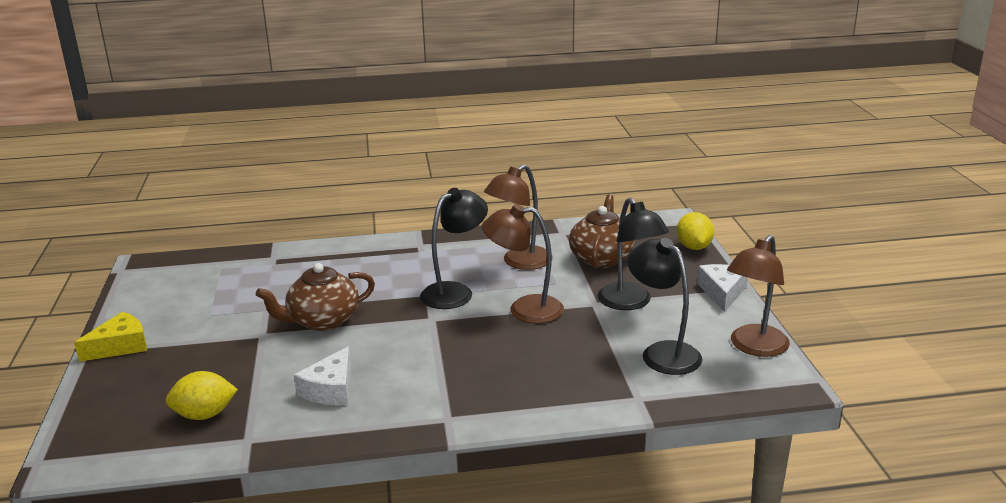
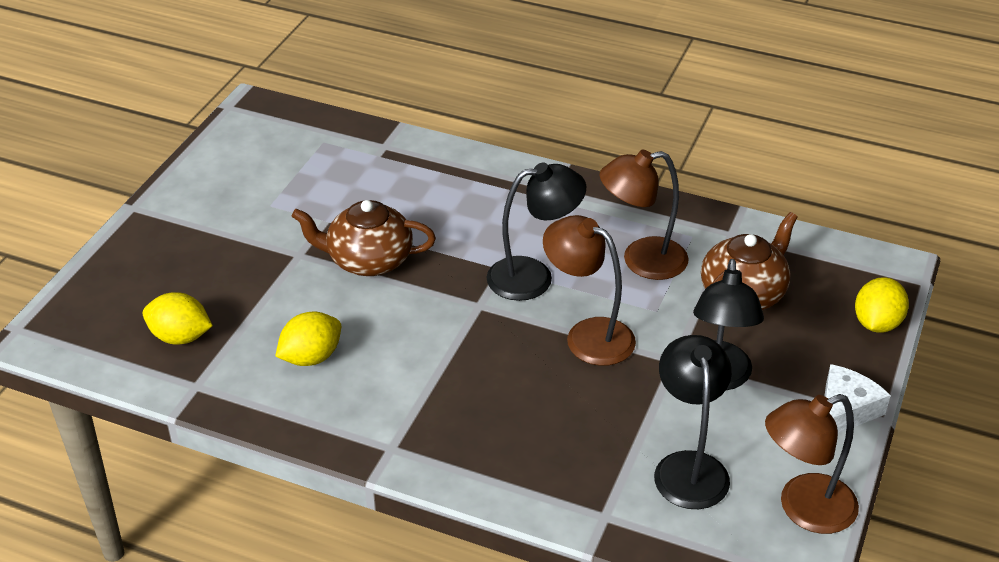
camera: 30 degrees right, 15 degrees up
(120, 346) = (165, 214): yellow cheese -> none
(330, 389) = (311, 357): white cheese -> yellow lemon

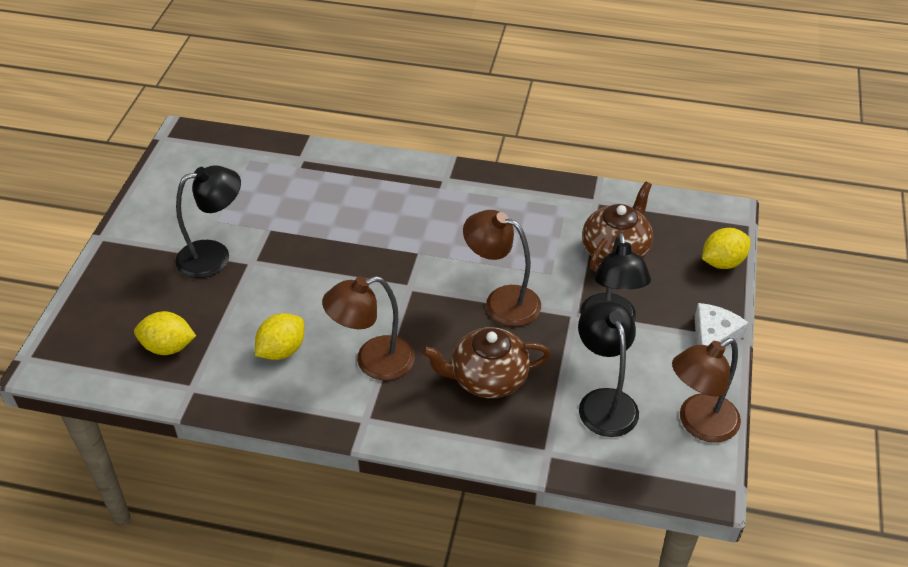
camera: 10 degrees left, 5 degrees up
(368, 260) = (310, 259): brown teapot -> brown teapot (487, 378)
(533, 276) = (448, 257): black lamp -> black lamp (214, 256)
(641, 261) = (530, 233): brown lamp -> brown lamp (373, 362)
(876, 323) = (722, 262): yellow lemon -> yellow lemon turned 45 degrees clockwise

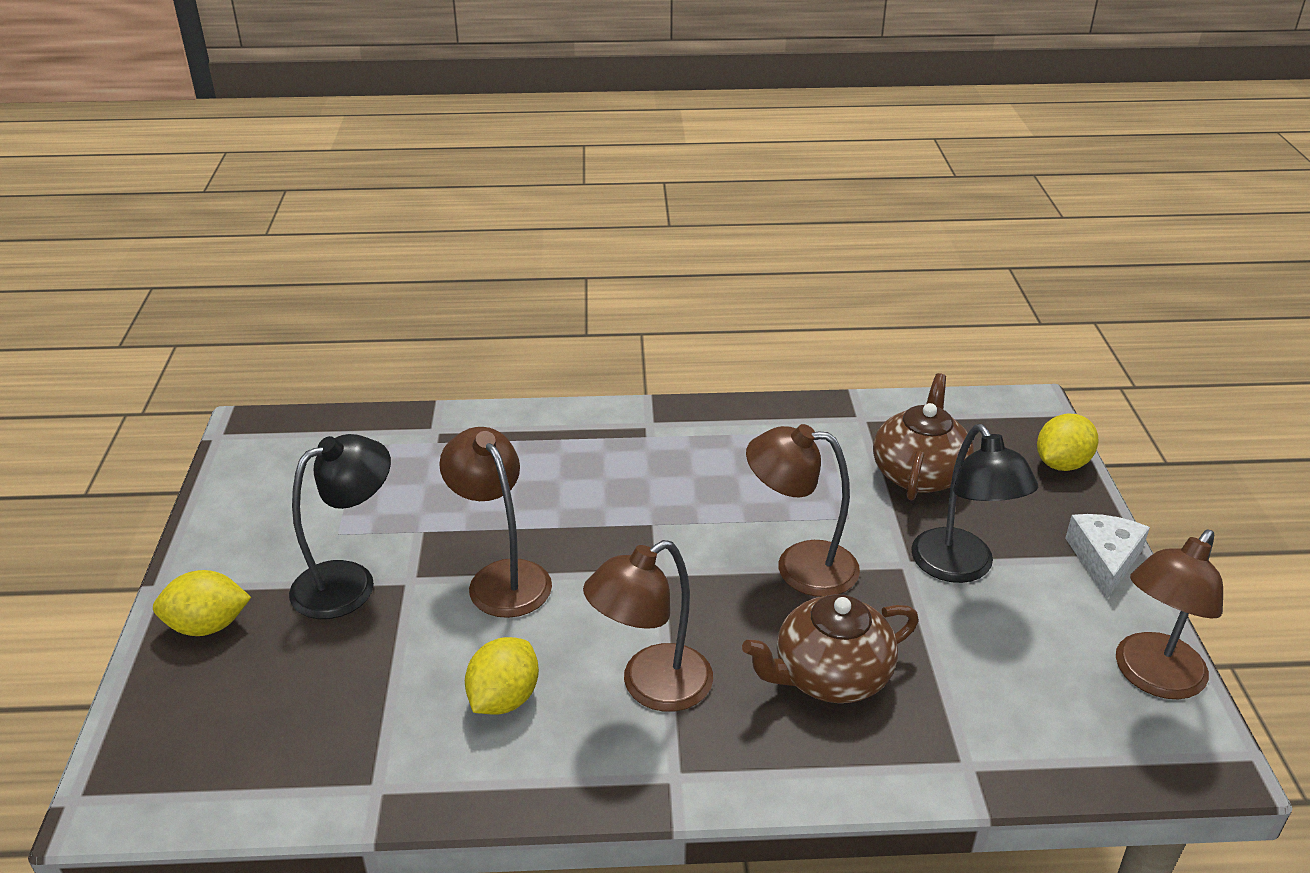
camera: 15 degrees left, 10 degrees down
(168, 347) = (317, 731): yellow lemon -> yellow lemon (208, 626)
(308, 271) = (502, 577): none -> brown lamp
(604, 402) = (1008, 674): black lamp -> none

